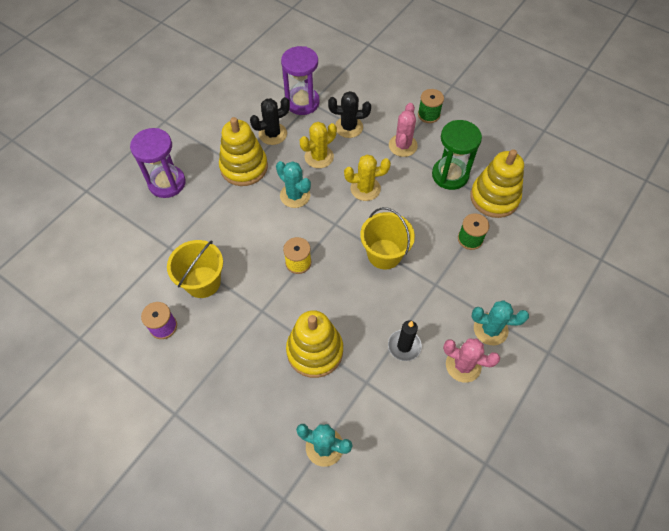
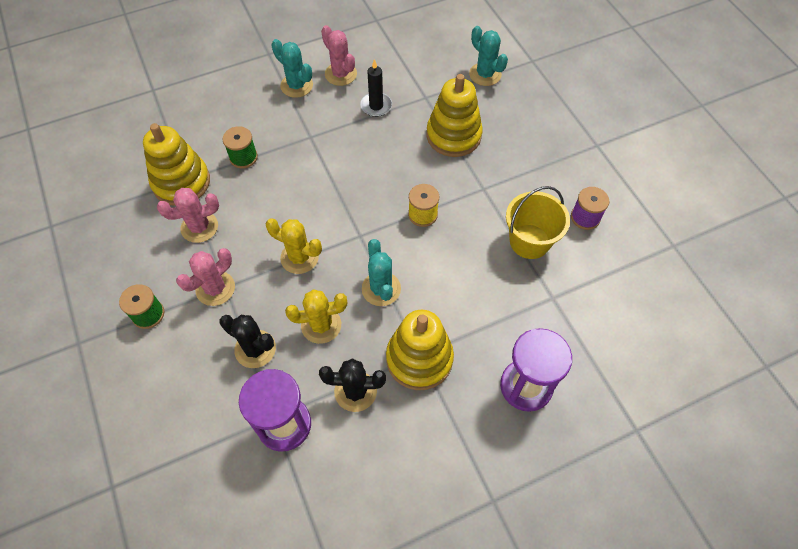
camera: 150 degrees left, 0 degrees up
(384, 254) = (334, 182): yellow bucket -> none
(450, 175) = (199, 227): green hourglass -> pink cactus

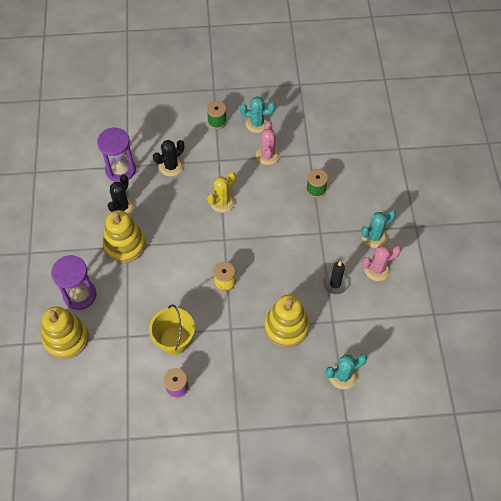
camera: 110 degrees right, 0 degrees up
(181, 182) = (307, 151): yellow stacking toy -> yellow stacking toy (66, 338)
(215, 288) = (219, 155): pink cactus -> none
(321, 325) = (170, 201): yellow cactus -> none
(381, 289) = (180, 239): turquoise cactus -> turquoise cactus (257, 123)

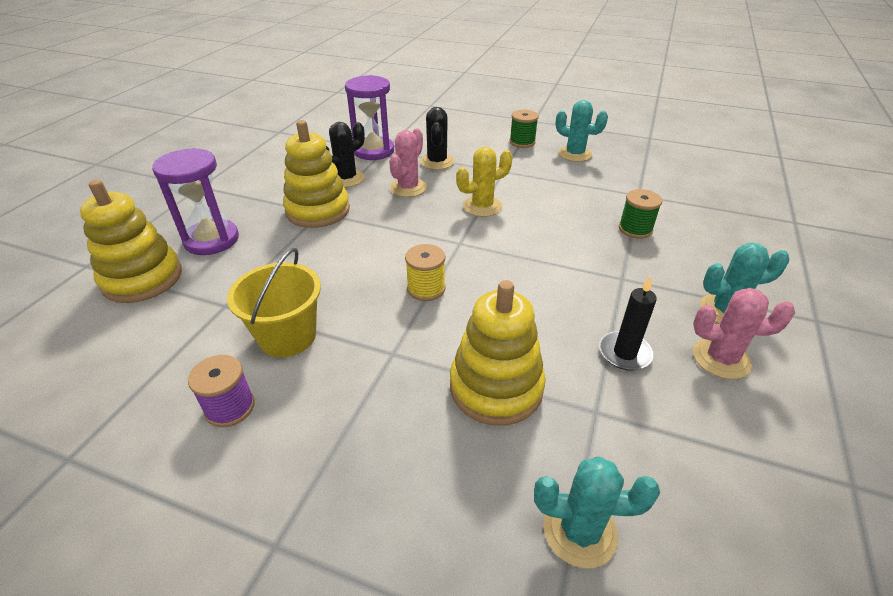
camera: 25 degrees right, 20 degrees down
(171, 166) = (437, 162): black cactus -> black cactus turned 75 degrees counterclockwise
(267, 155) = (575, 181): pink cactus -> pink cactus (408, 188)

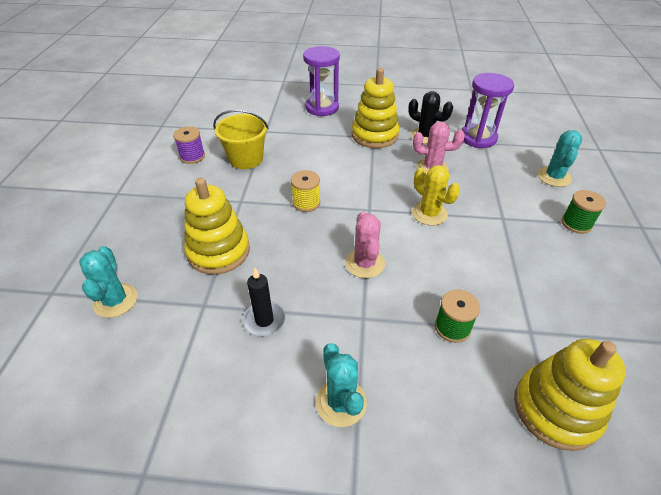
camera: 75 degrees right, 5 degrees up
(142, 279) = (279, 99): yellow stacking toy -> yellow stacking toy (556, 409)
(437, 162) = (487, 175): black cactus -> none
(575, 154) = (585, 269): turquoise cactus -> turquoise cactus (554, 177)
(721, 358) = (271, 390): pink cactus -> pink cactus (365, 263)

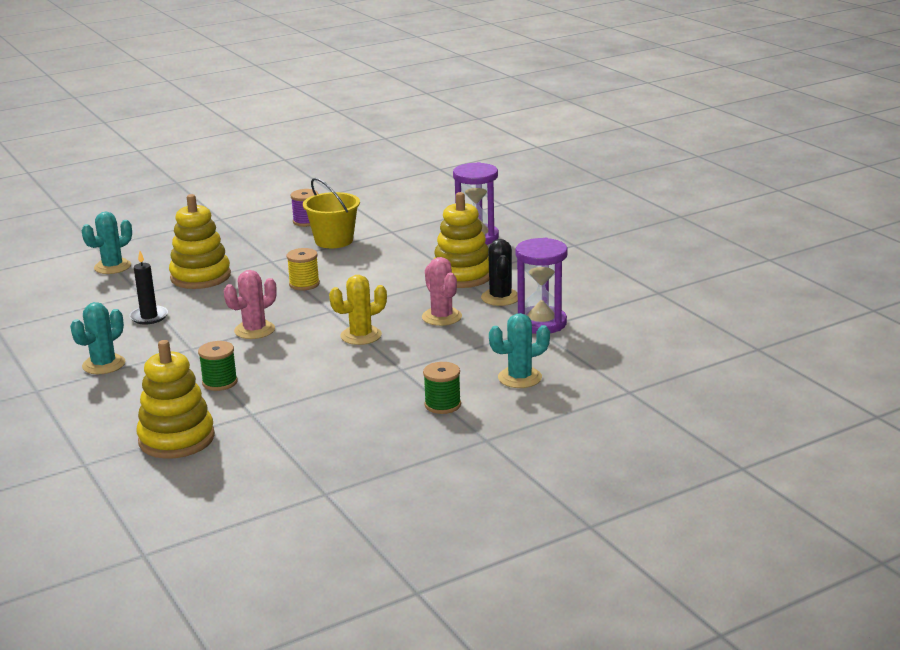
camera: 55 degrees right, 20 degrees down
(429, 213) = (361, 336): yellow cactus -> yellow cactus turned 45 degrees clockwise

